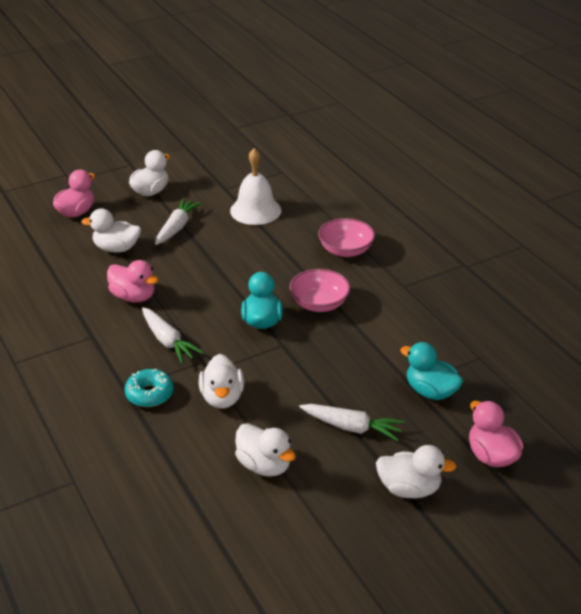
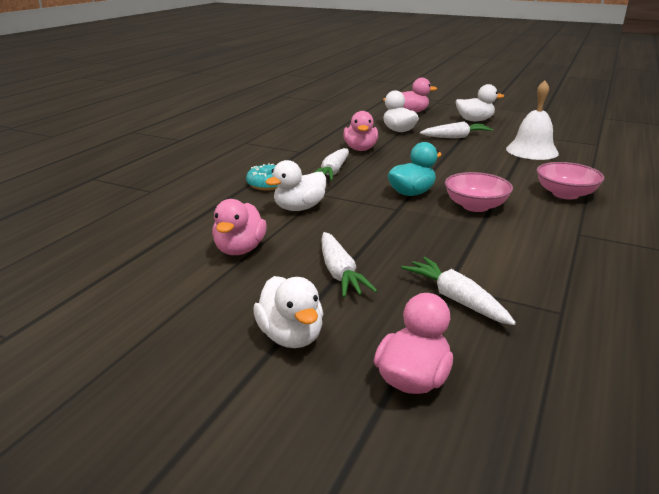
camera: 55 degrees right, 10 degrees down
(264, 465) = (240, 249): white duck -> pink duck
(430, 391) = (456, 299): turquoise duck -> white carrot

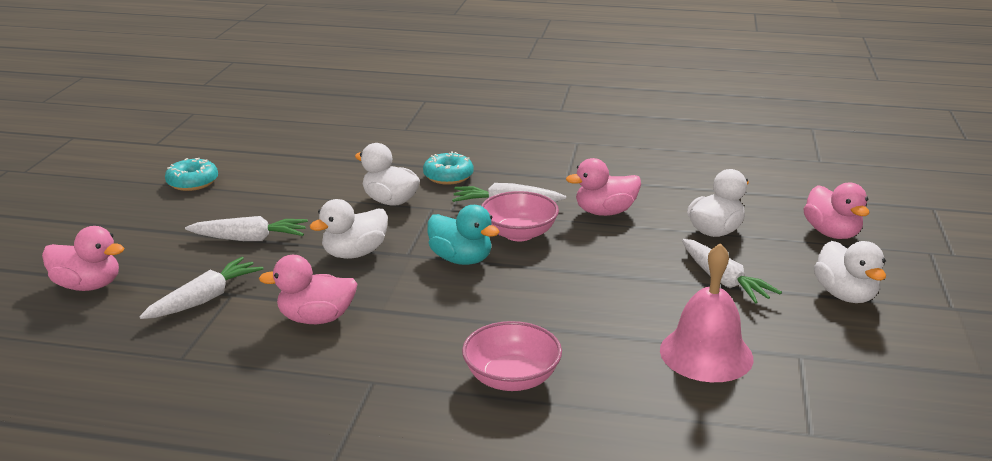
camera: 75 degrees right, 0 degrees up
(171, 306) = (192, 182): none -> turquoise donut
(240, 249) = (289, 189): pink duck -> pink duck (316, 318)
(291, 336) = (149, 232): white duck -> white duck (355, 253)
(340, 273) = (250, 239): white carrot -> white carrot turned 150 degrees counterclockwise
(475, 206) = (435, 304): pink bowl -> pink bowl (519, 233)
(532, 151) = (706, 354): white bell -> pink bell

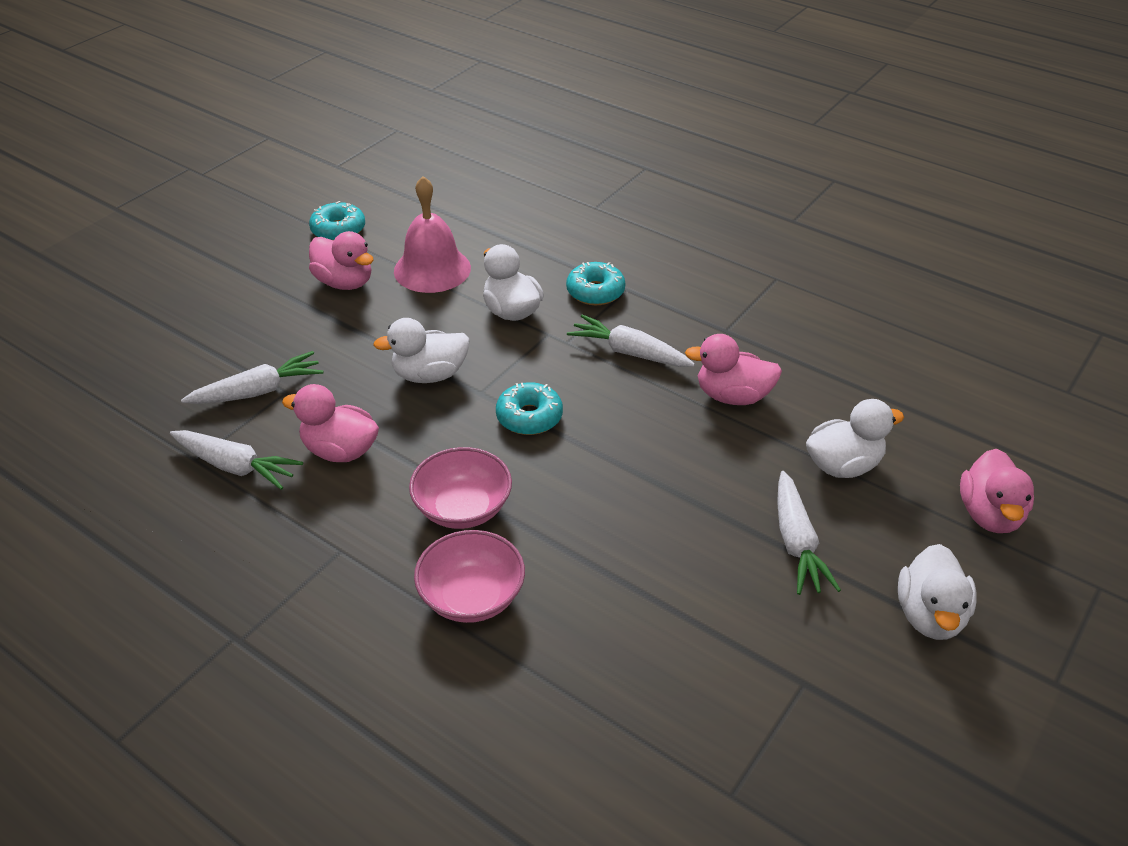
camera: 25 degrees right, 15 degrees up
(88, 285) = (172, 341): pink duck -> pink duck (344, 282)
(250, 239) = (344, 324): white carrot -> white carrot (236, 466)
(461, 259) = (529, 417): turquoise duck -> turquoise donut
(519, 233) = (614, 399): pink bowl -> pink bowl (463, 508)
(706, 354) = (697, 640): pink bell -> pink bell (432, 269)

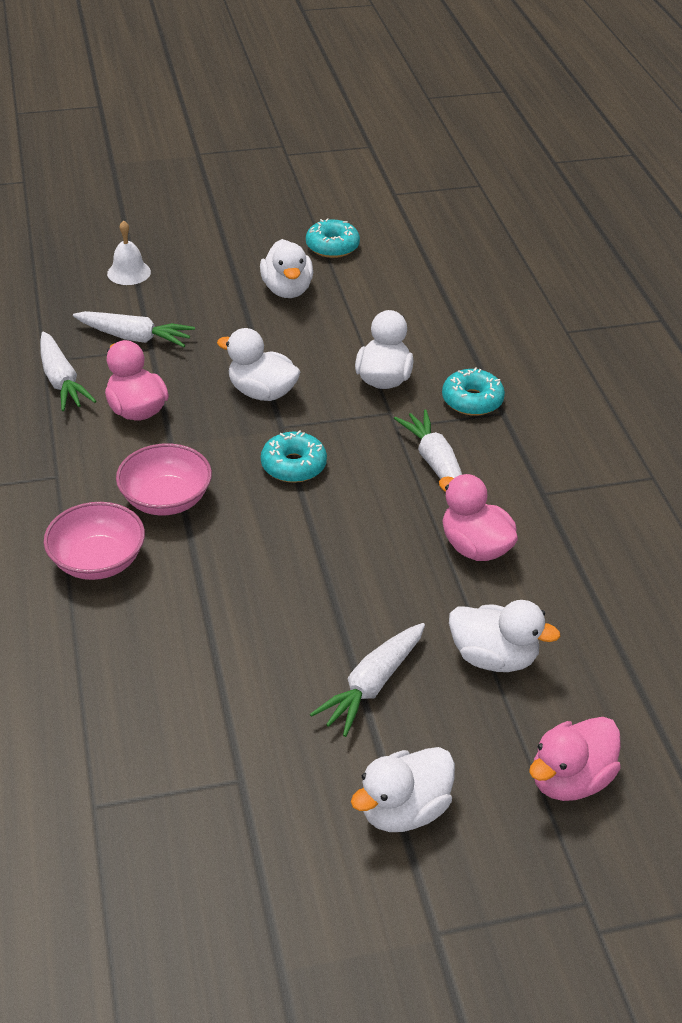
camera: 40 degrees right, 0 degrees up
(179, 339) = (129, 272): none -> white bell
(344, 282) = (287, 290): pink duck -> white duck
(432, 269) = (364, 313): pink bell -> none

